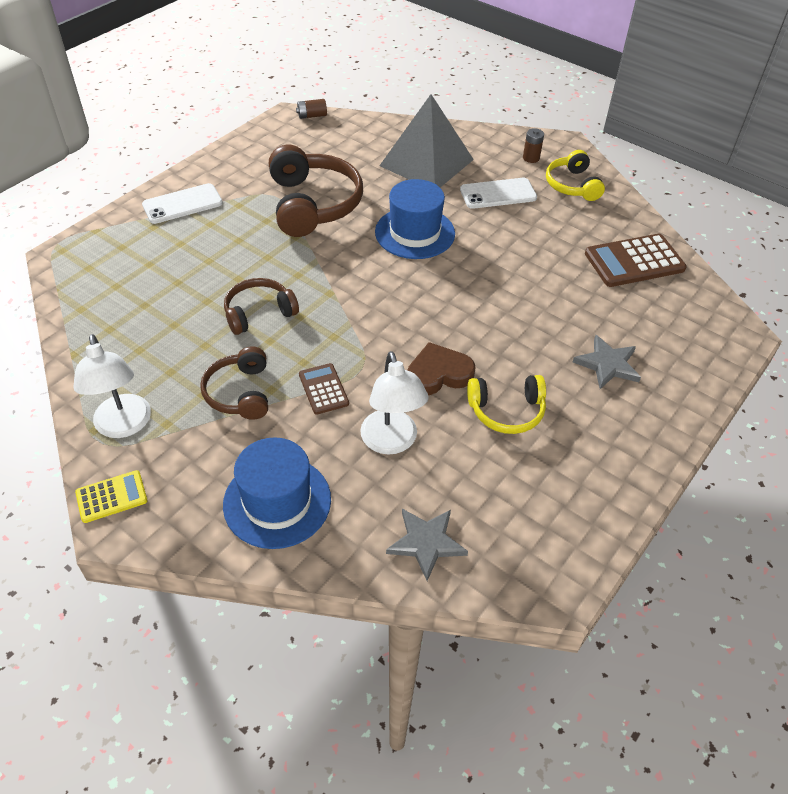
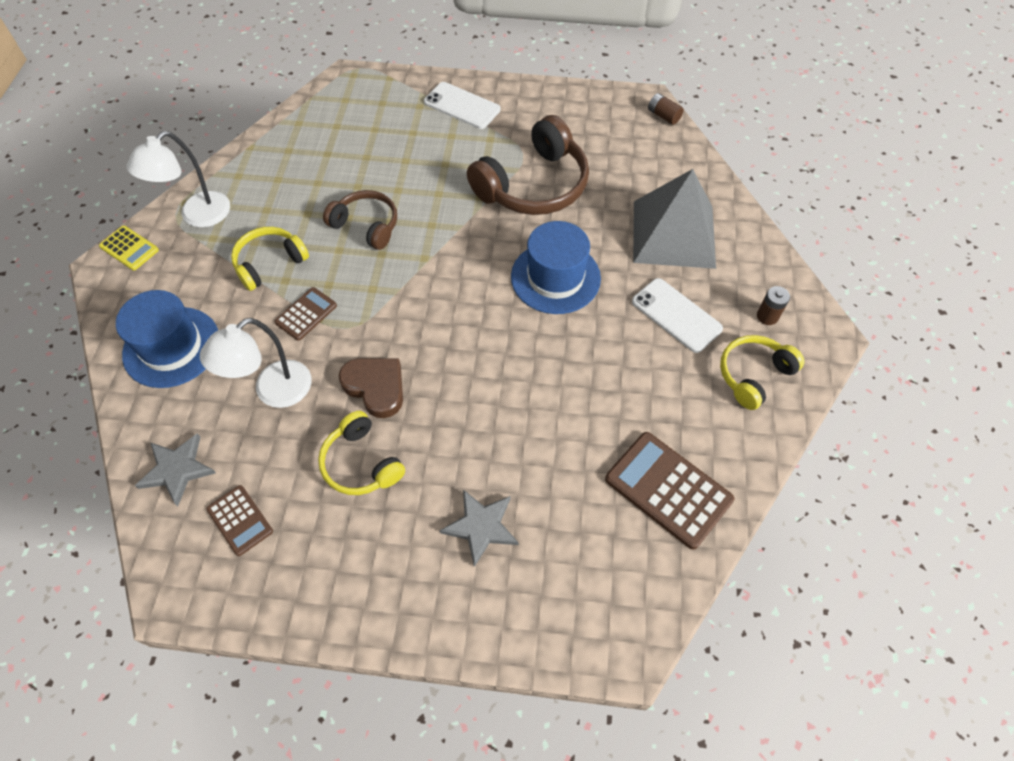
camera: 60 degrees right, 10 degrees up
(239, 393) = (269, 263): brown headphones -> yellow headphones
(511, 512) = (240, 520): none -> brown calculator

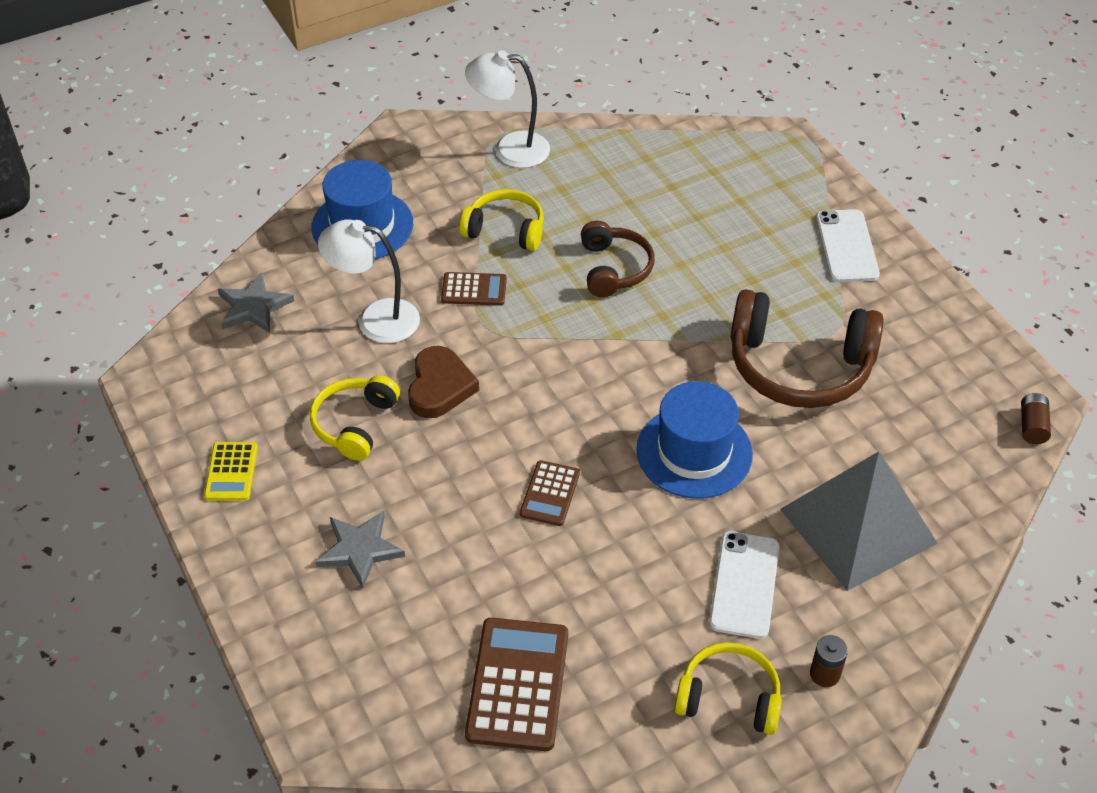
camera: 55 degrees right, 10 degrees down
(129, 248) = (435, 132): yellow calculator -> yellow calculator (231, 472)
(240, 520) = (239, 376): brown calculator -> brown calculator (550, 494)

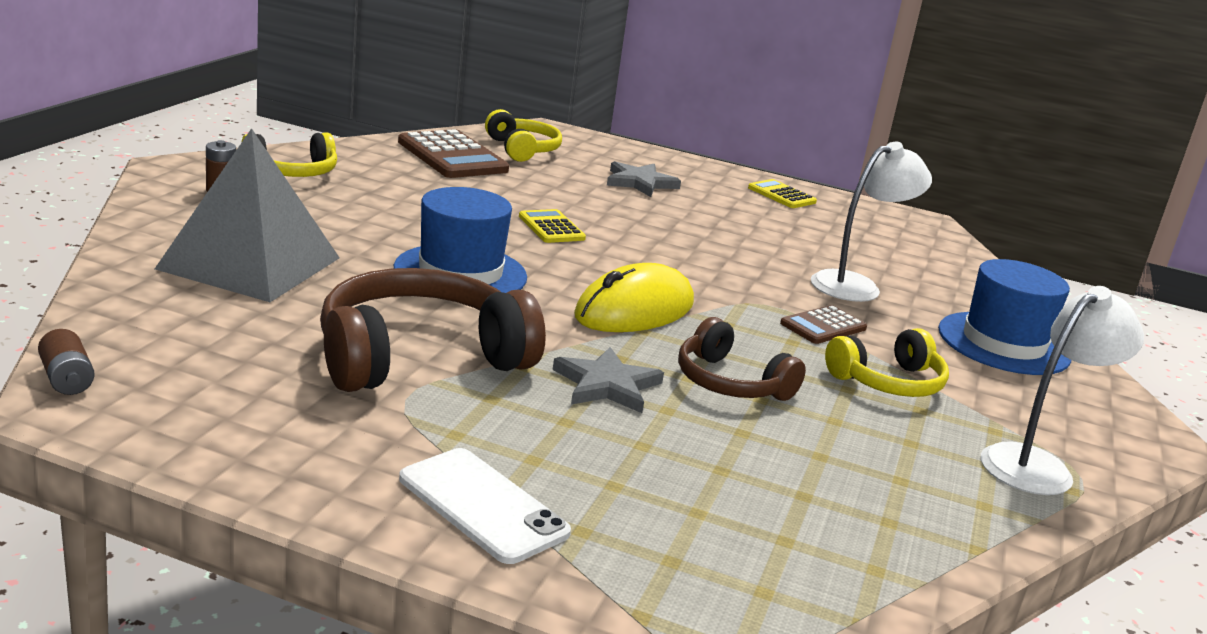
camera: 135 degrees right, 25 degrees down
(253, 307) = (951, 269): grey star -> grey star (607, 385)
(354, 424) = (752, 230): yellow headphones -> yellow headphones (522, 149)
(440, 387) = (732, 261): brown heart -> none
(550, 494) = (551, 227): brown calculator -> yellow calculator
(599, 357) = (634, 310): none -> yellow mouse
(744, 584) = (331, 216): white phone -> none

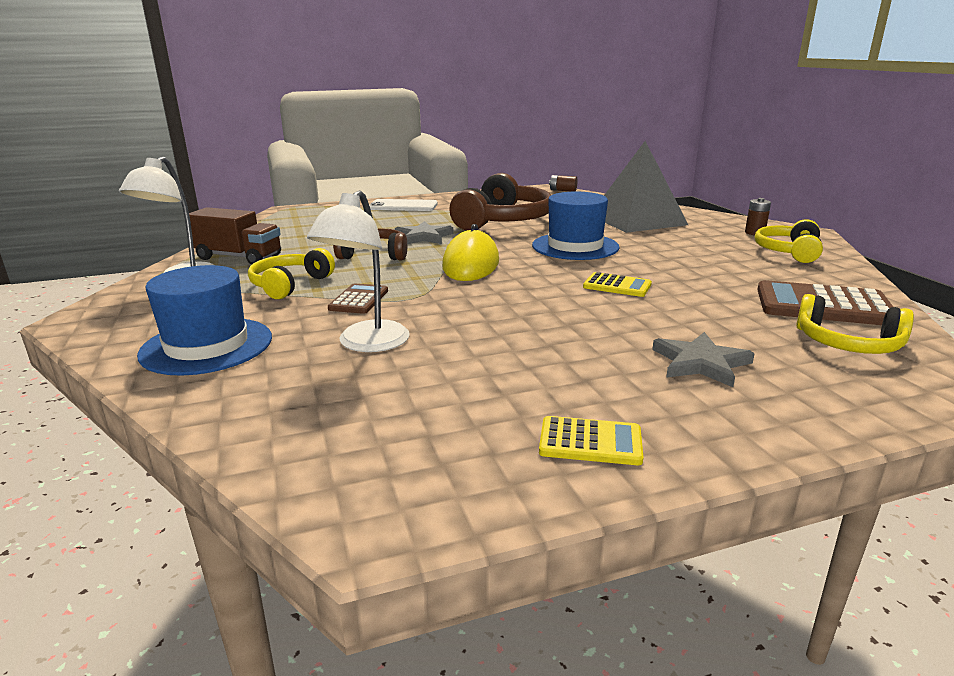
camera: 145 degrees right, 0 degrees up
(942, 480) = (238, 257): none -> brown truck

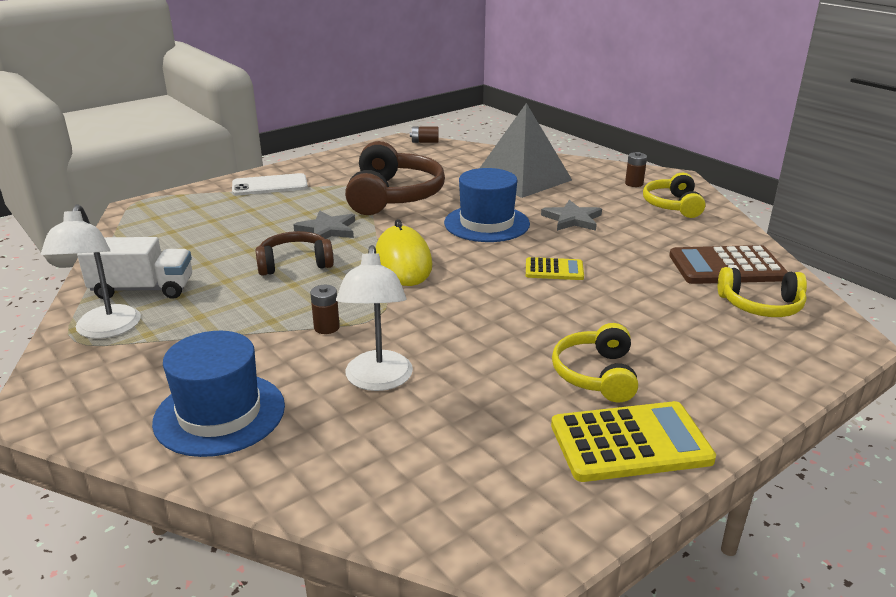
camera: 20 degrees left, 5 degrees up
(238, 257) = (143, 289): brown truck -> white truck
(290, 285) = (237, 319): yellow headphones -> yellow headphones (596, 374)
(359, 300) = (326, 327): brown calculator -> brown battery
(590, 442) = (630, 442): yellow calculator -> yellow calculator, size x1.78
(700, 363) = (667, 346): grey star -> grey star (572, 219)

